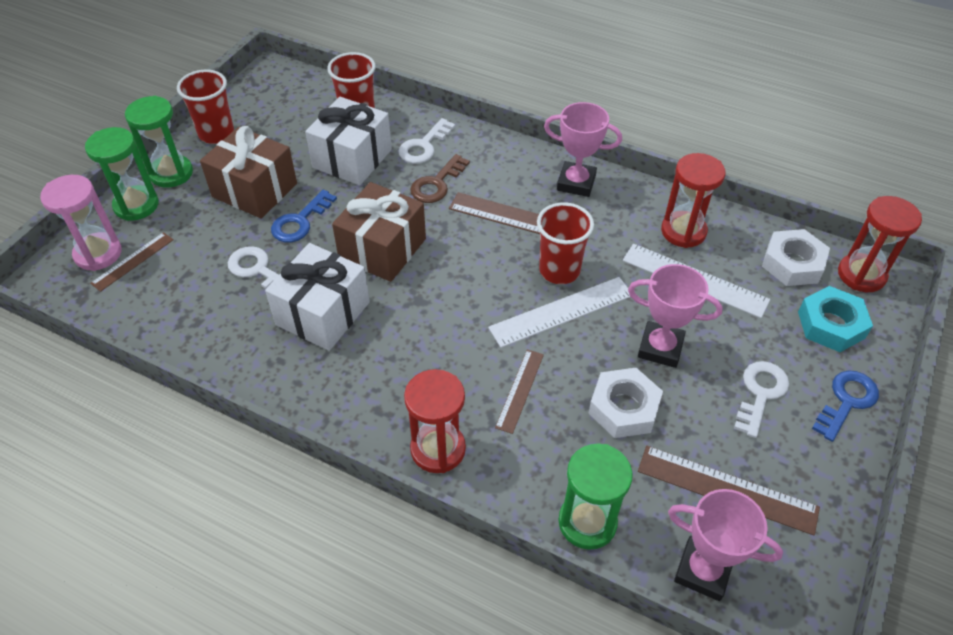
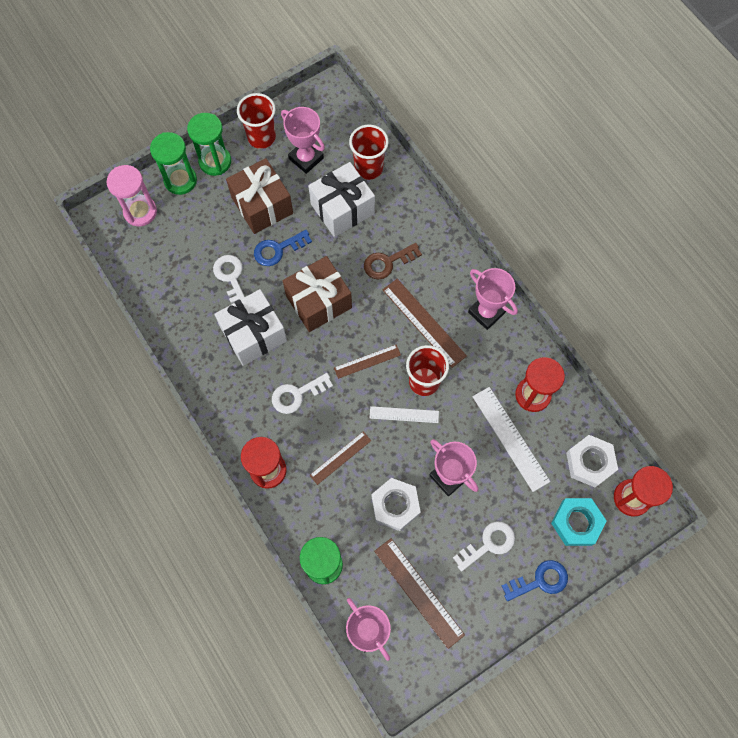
camera: 30 degrees right, 20 degrees up
(133, 261) = (158, 229): brown ruler -> brown ruler (367, 361)
(281, 133) = (306, 158): none -> pink trophy
(424, 146) = (399, 222): white key -> white key (297, 394)
(561, 311) = (404, 414): white ruler -> white ruler, size x0.62

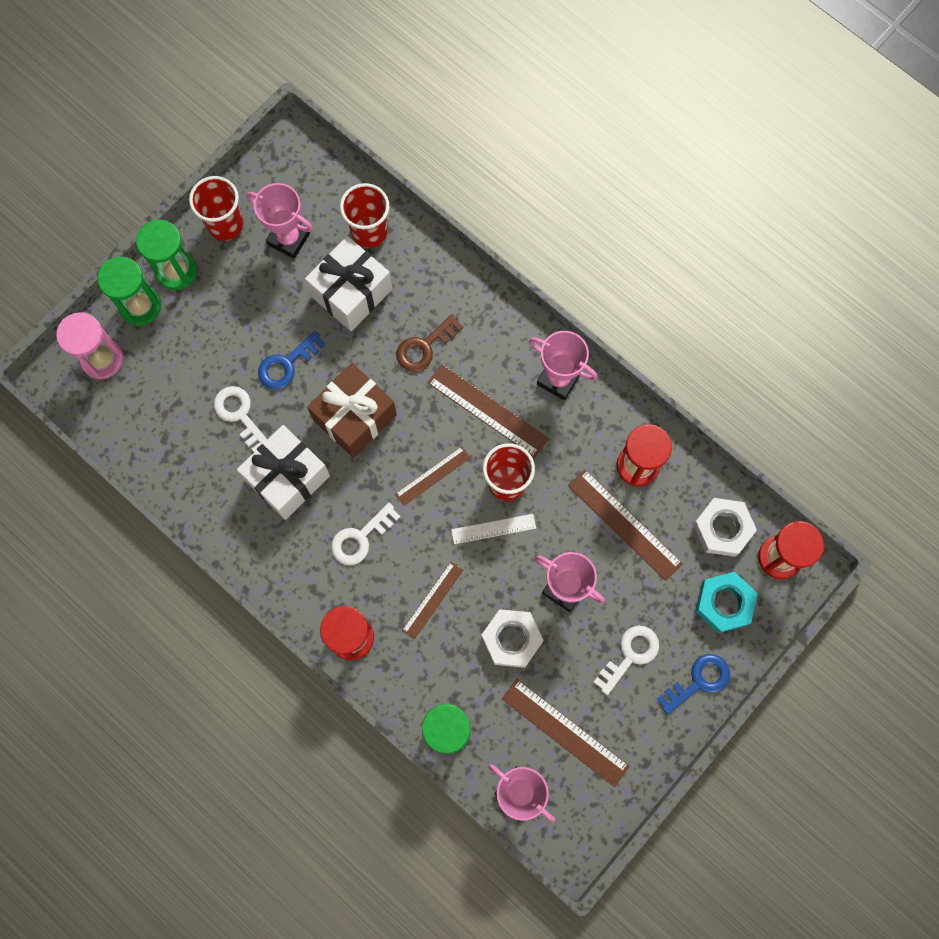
camera: 15 degrees left, 5 degrees up
(262, 205) = (251, 313): brown gift -> none
(510, 438) = (624, 524): white ruler -> brown ruler

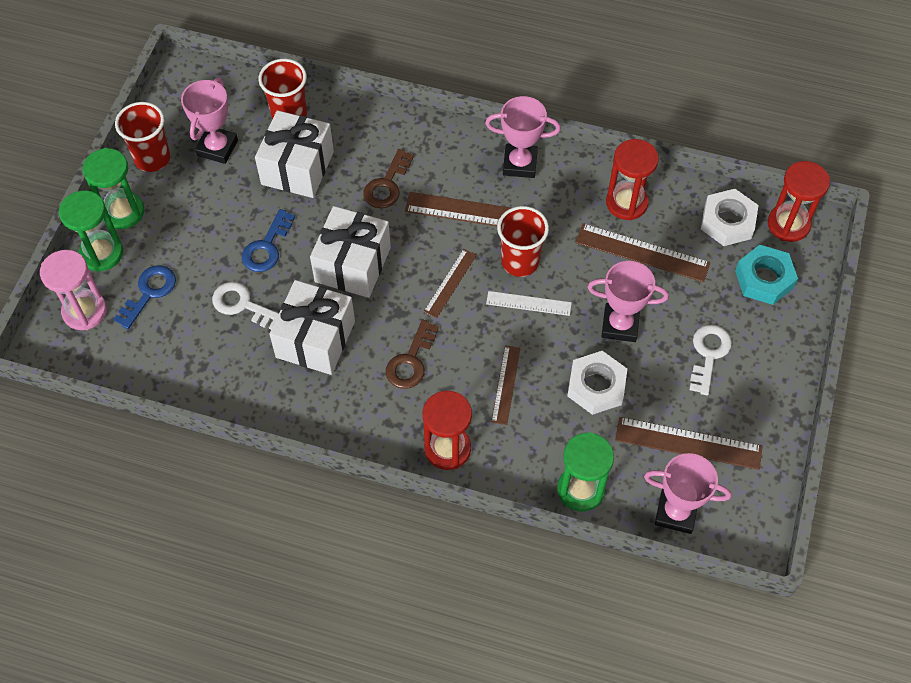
camera: 25 degrees left, 15 degrees down
(288, 239) = (217, 148): pink trophy -> pink trophy turned 75 degrees counterclockwise
(355, 417) = (353, 264): brown gift -> white gift
(360, 538) = (411, 361): white key -> brown key
(493, 528) = (528, 303): white ruler -> white ruler turned 45 degrees clockwise
(699, 681) = (780, 350): blue key -> blue key (149, 293)

